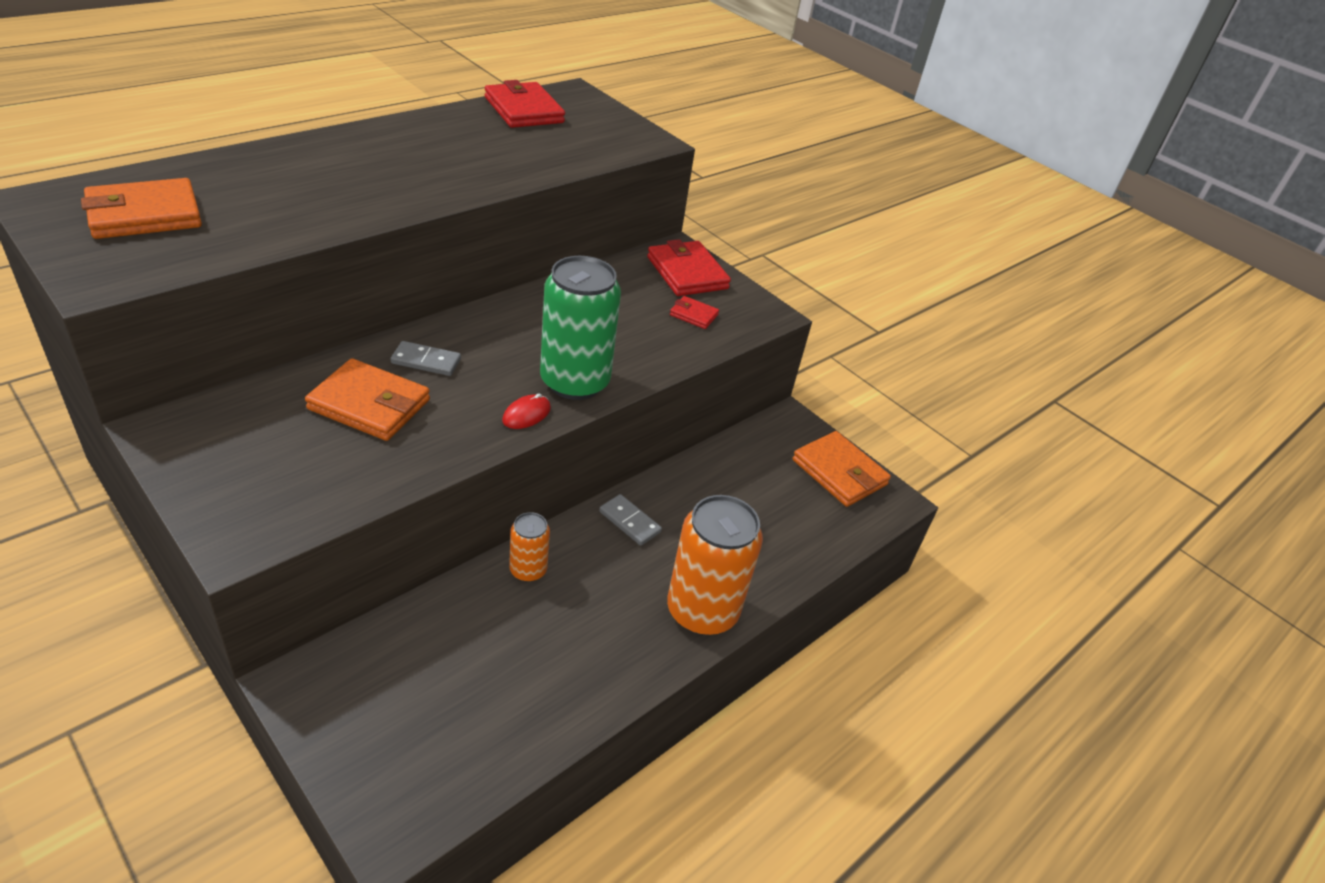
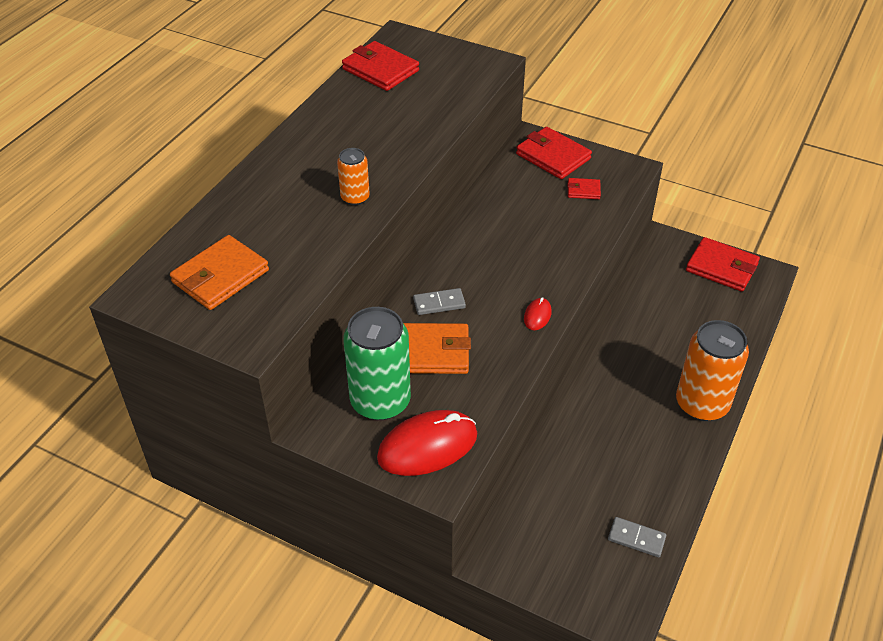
camera: 15 degrees left, 5 degrees up
(265, 498) = (427, 446): none -> red mouse
(528, 570) = (575, 424): orange can -> orange can (355, 197)
(574, 382) = (548, 277): green can -> green can (380, 401)
(630, 522) = (614, 362): grey domino -> grey domino (636, 538)
(839, 472) = (721, 267): orange wallet -> red wallet

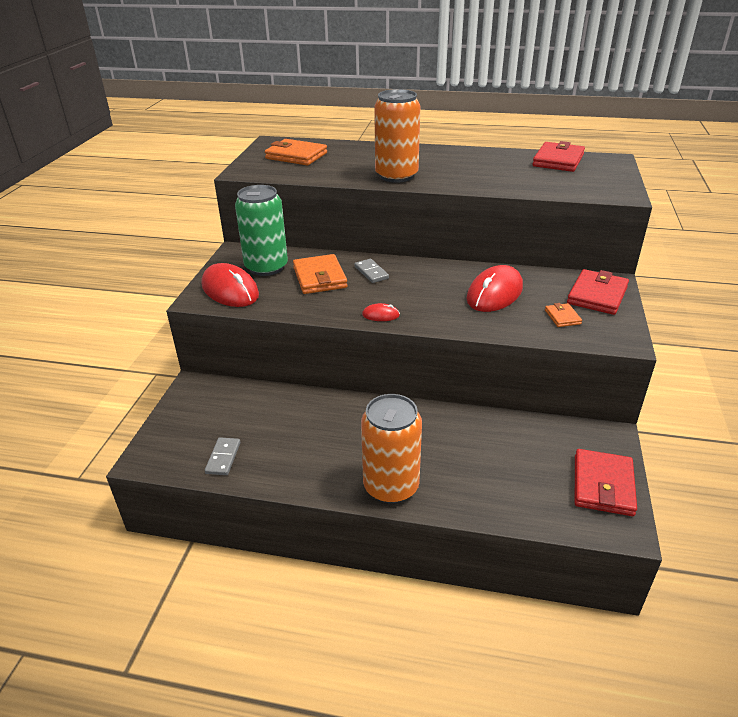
camera: 75 degrees right, 10 degrees down
(355, 197) = (396, 176): orange can -> orange can, size x1.96
(524, 220) = (494, 293): none -> red mouse
(583, 190) = (562, 317): red wallet -> orange wallet

